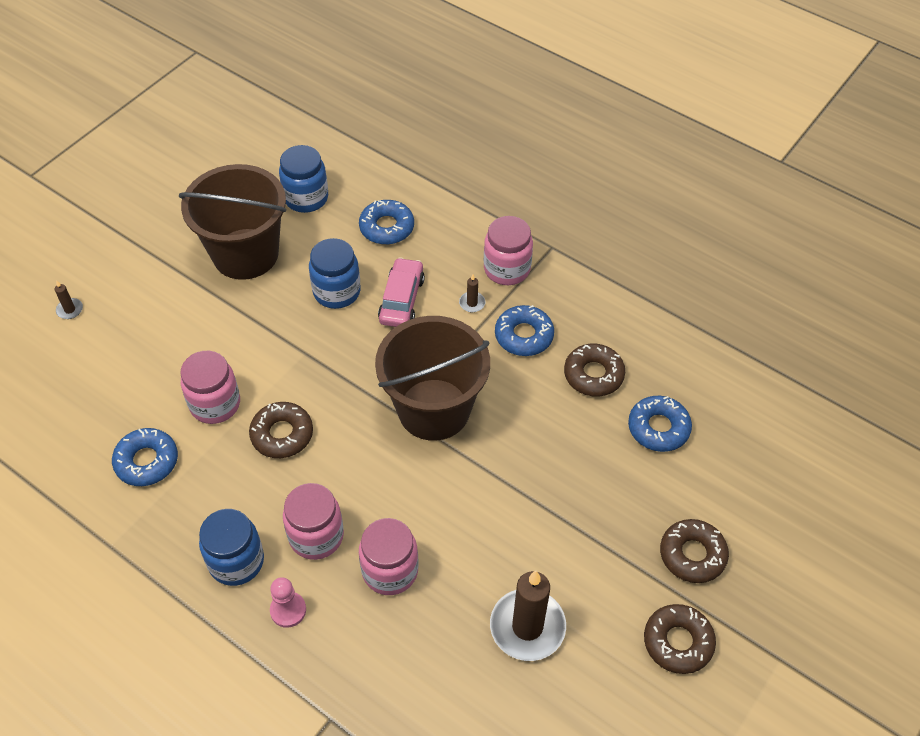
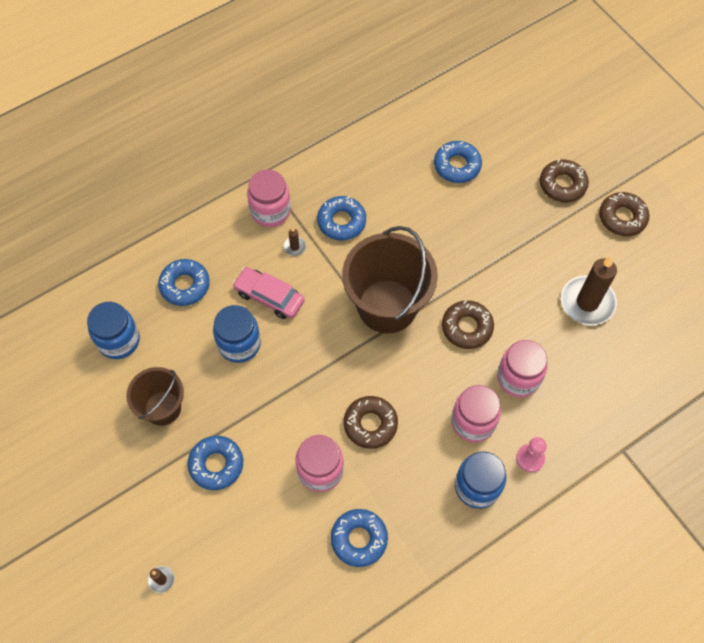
camera: 70 degrees left, 10 degrees up
(197, 315) = (216, 464): none -> blue donut
(245, 254) = (163, 408): brown bucket -> brown bucket, size x0.58
(593, 375) = (396, 188): brown donut -> brown donut (467, 327)

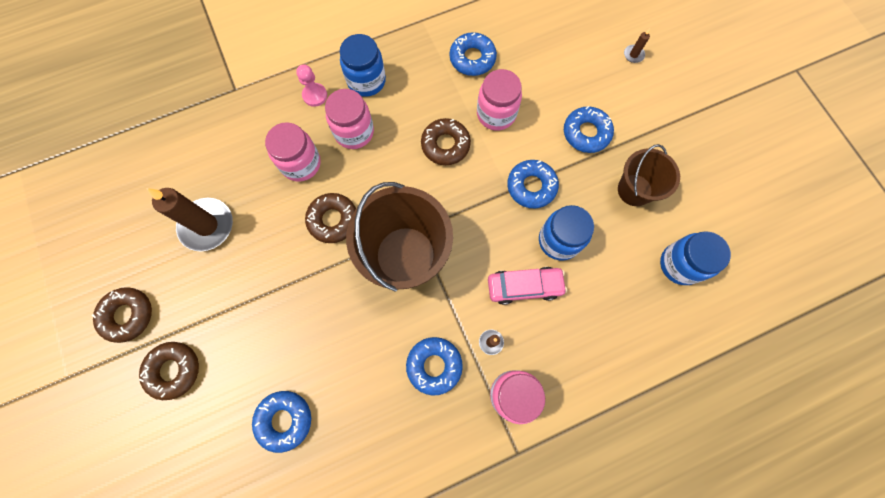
camera: 170 degrees left, 10 degrees up
(185, 285) = (613, 315): blue donut -> blue donut (531, 186)
(269, 297) = (524, 286): pink car -> pink car turned 45 degrees counterclockwise

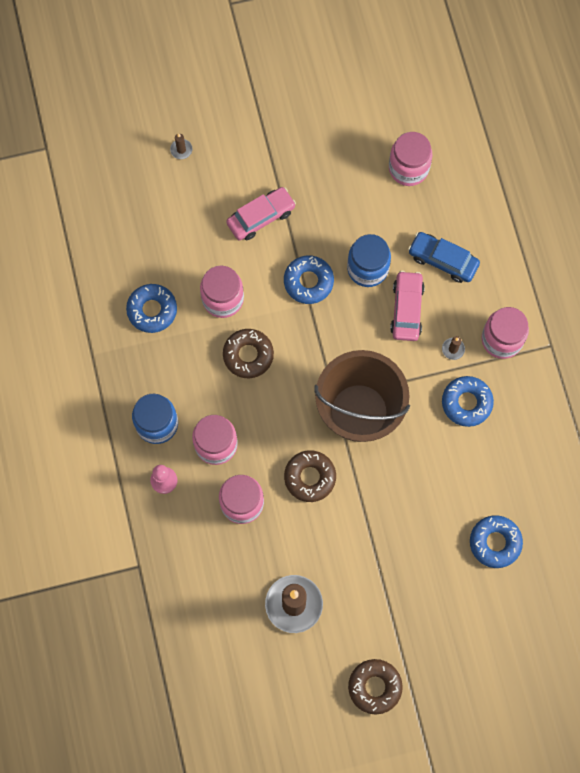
camera: 80 degrees left, 0 degrees up
(174, 370) = (435, 643): brown donut -> none
(586, 133) = (261, 217): blue donut -> pink car
(587, 316) = (443, 260): none -> blue car
(634, 190) = (329, 188): brown bucket -> none
(680, 264) = (408, 168): blue jar -> pink jar

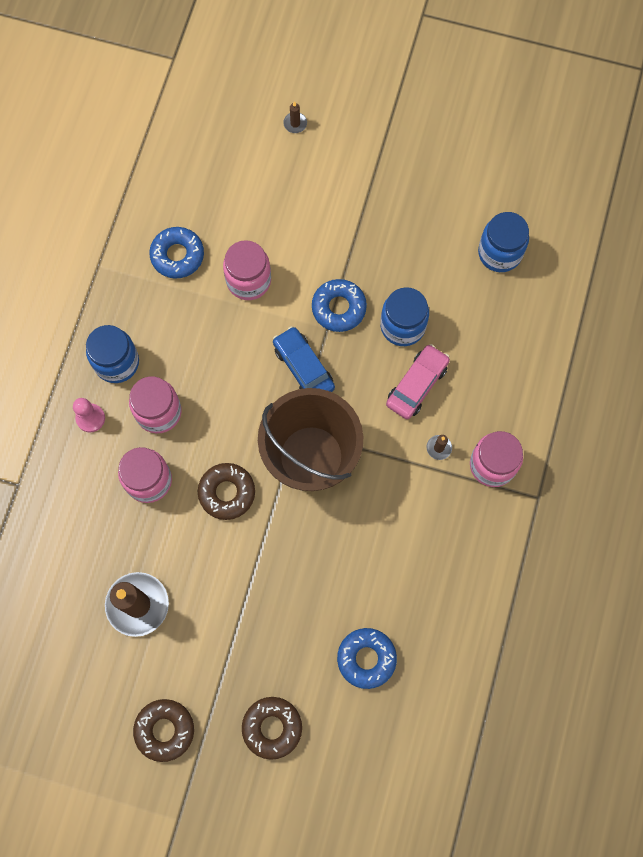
camera: 30 degrees right, 0 degrees up
(248, 355) = (240, 345): brown donut -> brown donut (272, 727)
(261, 217) = (331, 224): pink car -> none
(408, 168) = (499, 253): pink jar -> blue jar
(443, 260) = (480, 357): blue car -> blue car (303, 367)
(466, 403) = (421, 507): blue donut -> none

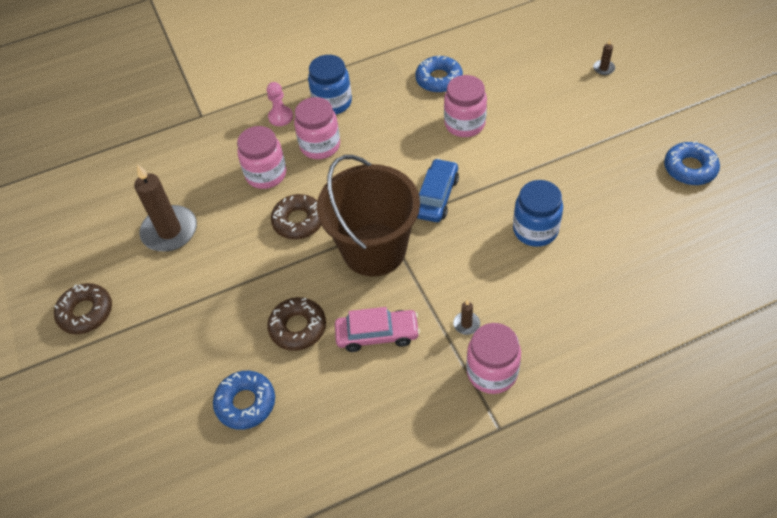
camera: 55 degrees right, 20 degrees down
(272, 727) = (137, 379): brown donut -> brown donut (298, 327)
(339, 308) = (504, 184): blue donut -> blue donut (690, 168)
(417, 385) = (500, 272): pink car -> pink car (377, 334)
(499, 253) = (667, 246): blue jar -> none

